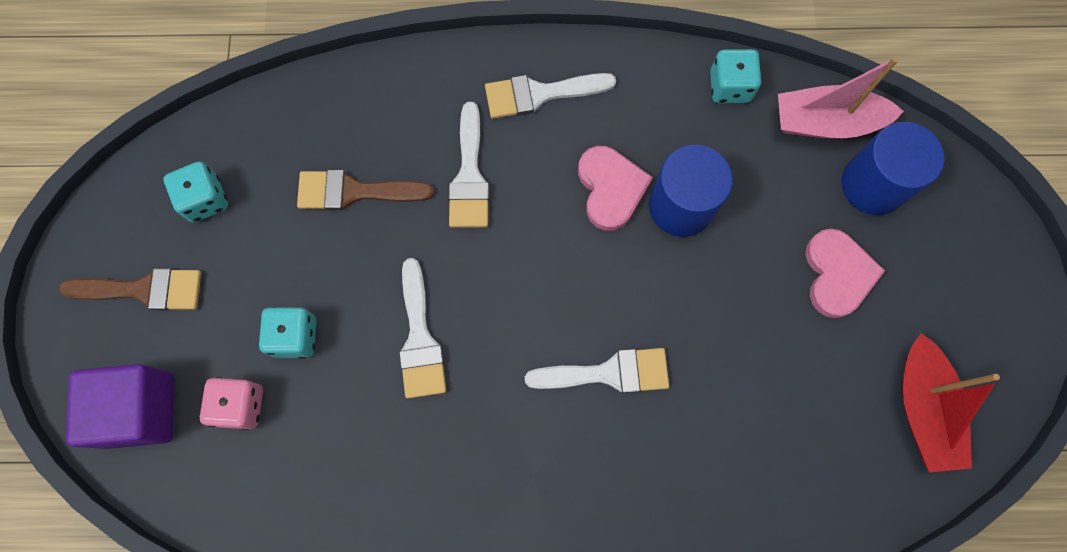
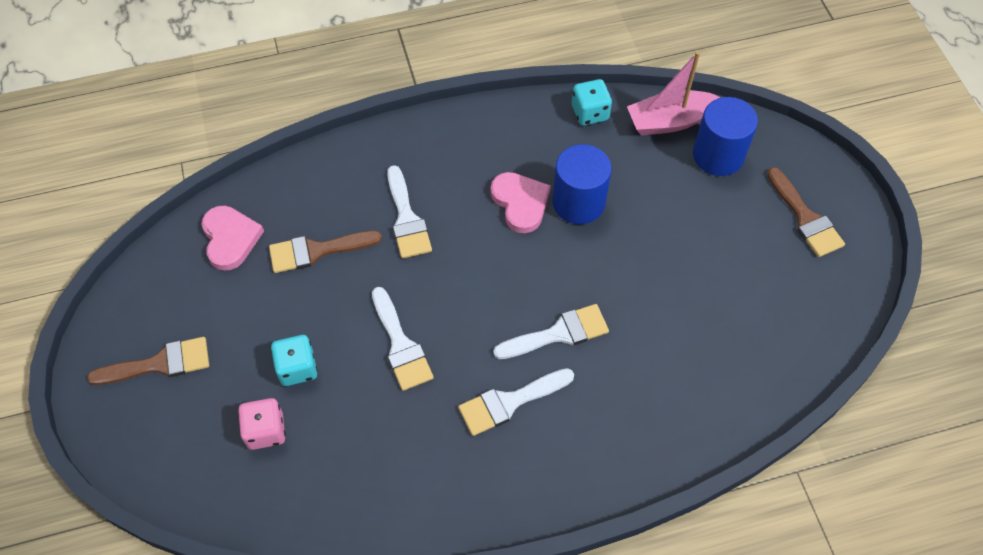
camera: 15 degrees left, 15 degrees down
(140, 410) = (180, 456): purple cube -> none
(205, 200) = (194, 285): turquoise dice -> none
(539, 94) = (445, 149): white brush -> white brush (509, 402)
(837, 274) = (711, 222): pink heart -> pink heart (230, 239)
(922, 409) = (805, 300): red boat -> none
(957, 298) = (805, 218): none -> brown brush

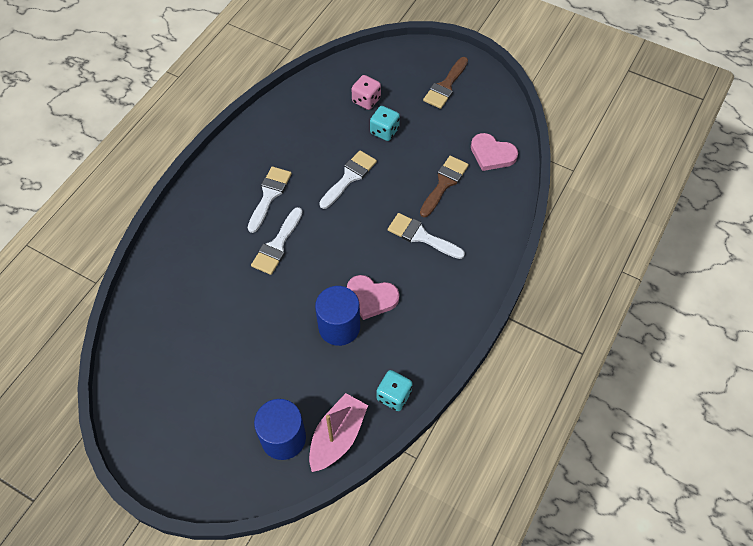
camera: 135 degrees right, 0 degrees up
(401, 345) = (349, 177): white brush -> white brush turned 105 degrees clockwise
(805, 218) = (190, 439): brown brush -> none

